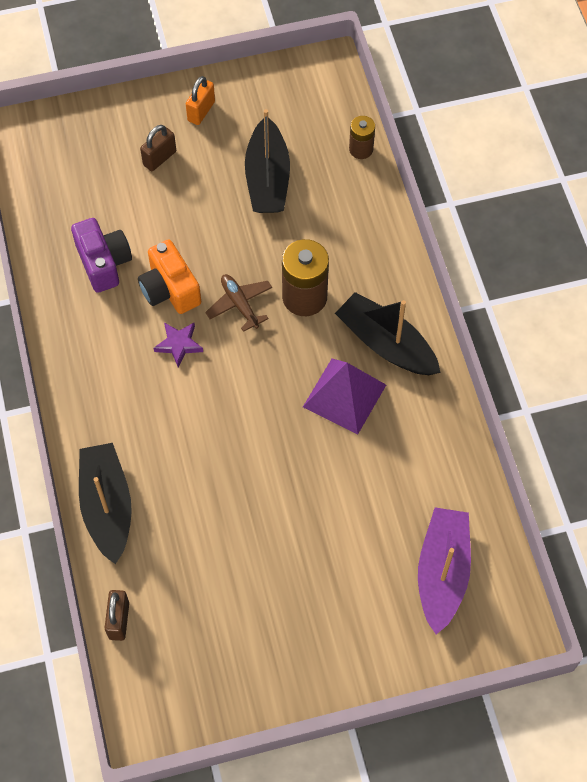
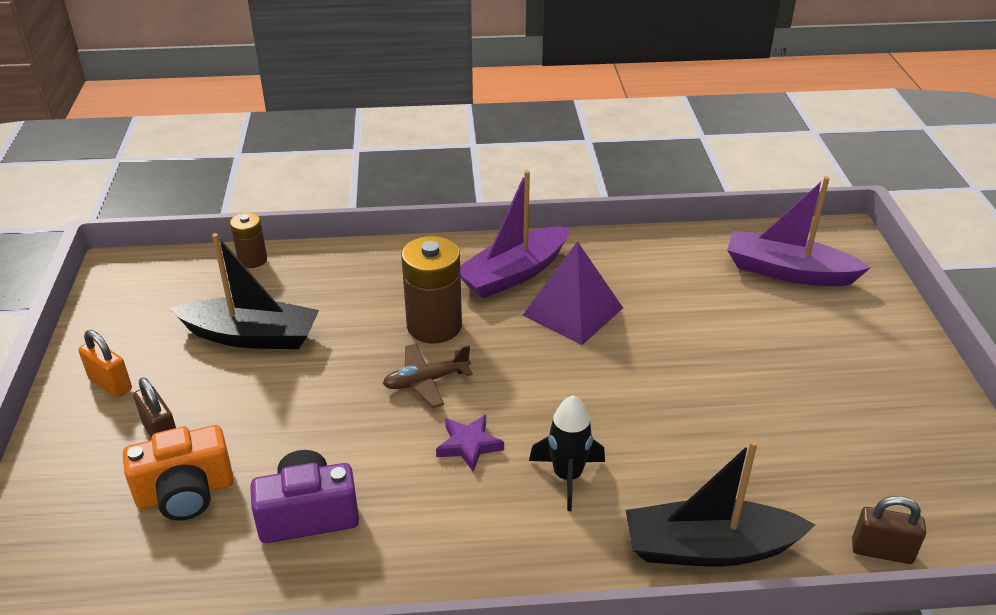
camera: 80 degrees left, 25 degrees down
(159, 412) = (567, 476): none -> black rocket
(170, 289) = (380, 445): orange camera -> orange camera (186, 493)
(386, 344) = (514, 274): black boat -> purple boat

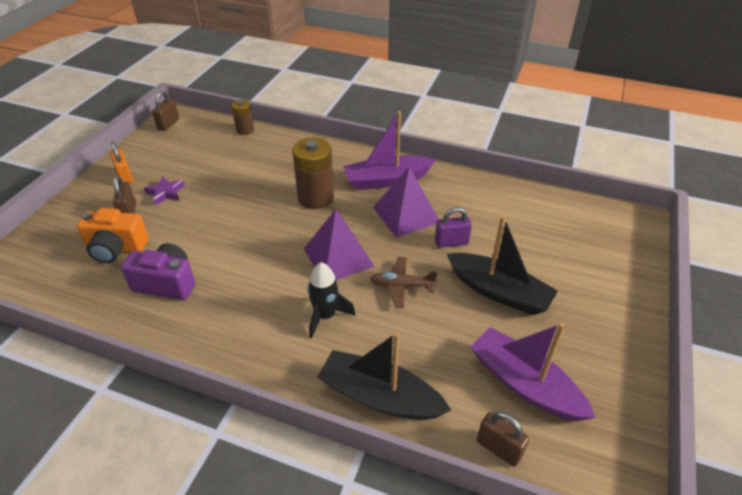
camera: 25 degrees right, 5 degrees up
(118, 284) = (168, 124): none -> brown padlock
(252, 336) = (213, 173): black boat -> black boat (498, 292)
(426, 381) = (286, 229): brown plane -> brown plane (402, 286)
(469, 445) = (282, 275): purple star -> purple star (165, 193)
(527, 395) = (338, 257): none -> purple pyramid
(655, 329) = (451, 242): none -> purple padlock
(788, 272) = (575, 233): purple boat -> purple boat (524, 384)

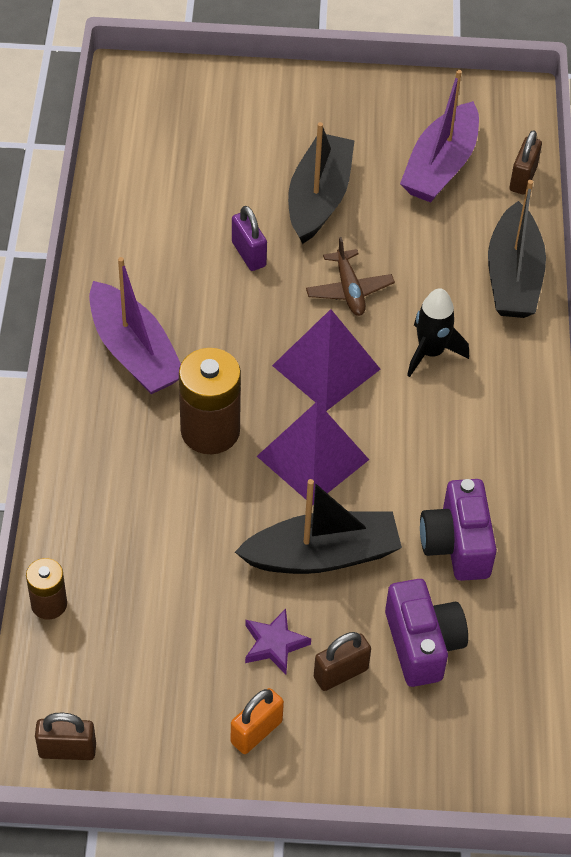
camera: 110 degrees left, 10 degrees up
(116, 248) = (422, 644): orange camera -> purple camera
(204, 222) = (322, 555): none -> black boat
(406, 214) = (208, 312): purple pyramid -> purple pyramid (312, 458)

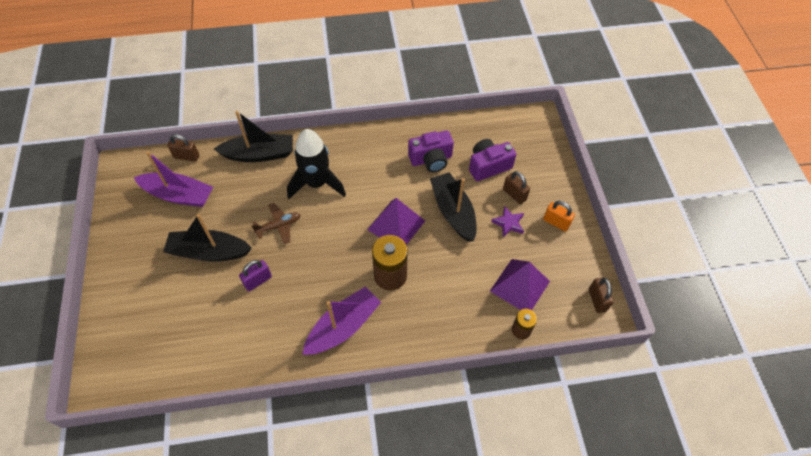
camera: 100 degrees left, 5 degrees up
(326, 367) = (335, 228): purple pyramid -> purple pyramid (519, 286)
(430, 352) = (317, 183): black rocket -> black rocket, size x1.61

